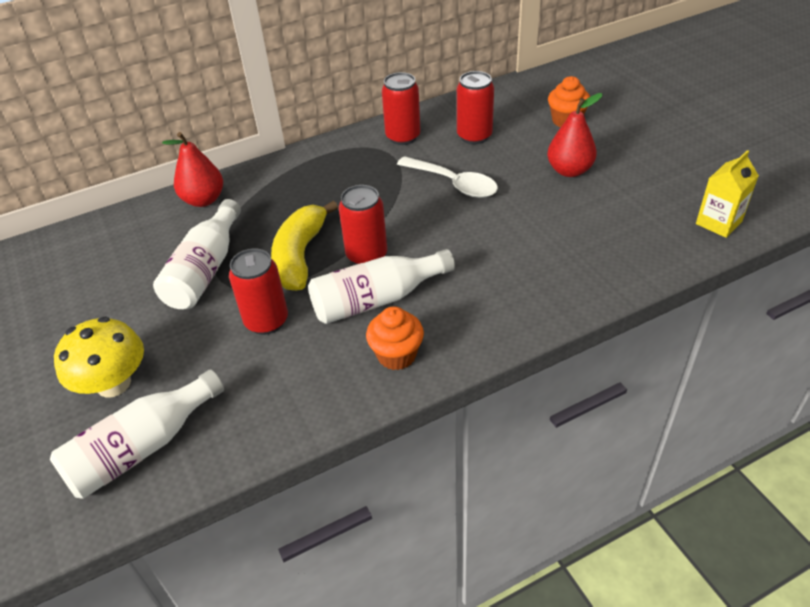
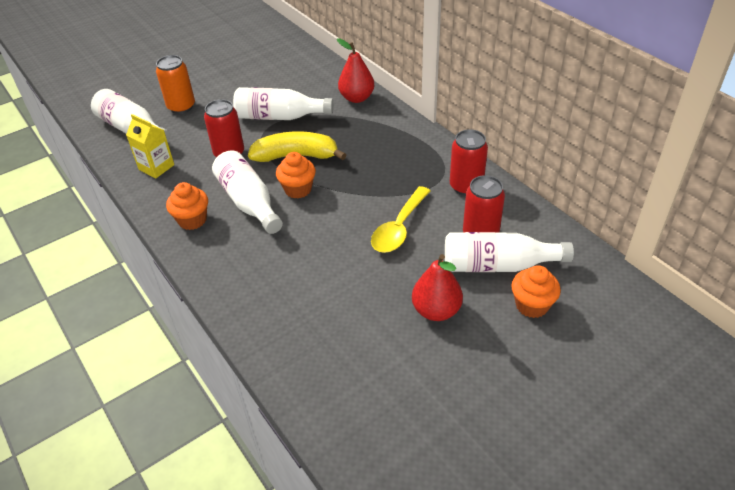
camera: 80 degrees right, 0 degrees up
(113, 383) = (181, 107): yellow mushroom -> orange can
(367, 255) = (298, 189): red can -> orange cupcake
(454, 184) = (399, 228): white spoon -> yellow spoon
(516, 131) = (498, 265): none -> white bottle
(718, 222) = (363, 441): yellow carton -> yellow carton (156, 167)

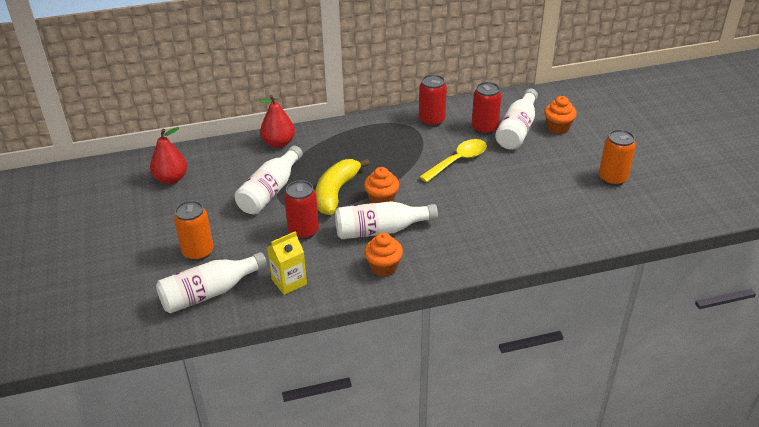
camera: 70 degrees left, 5 degrees down
(399, 228) = (458, 161): yellow spoon -> yellow spoon turned 90 degrees counterclockwise
(436, 310) = (546, 165): red pear -> red pear (171, 179)
(445, 391) = (612, 178): none -> orange can

